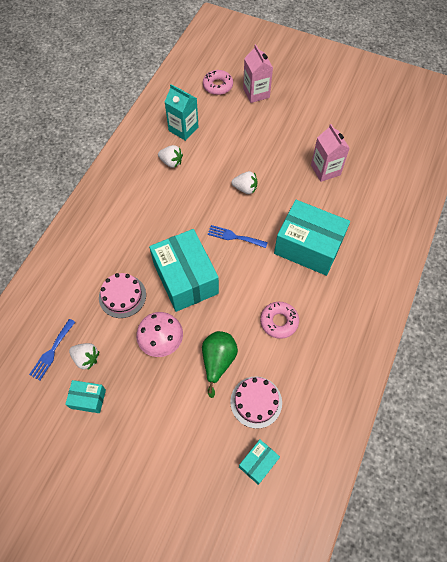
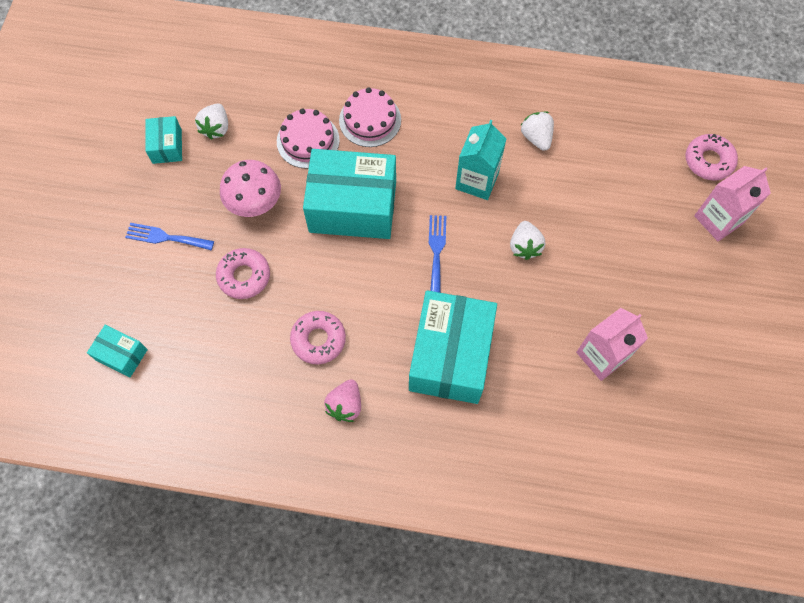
camera: 75 degrees right, 5 degrees up
(52, 351) = (217, 90): blue fork -> blue fork (165, 237)
(171, 162) = (536, 137): white strawberry -> white strawberry turned 150 degrees clockwise
(183, 129) = (603, 136): turquoise carton -> turquoise carton (477, 180)
(186, 278) = (353, 207): turquoise box -> turquoise box turned 45 degrees clockwise
(218, 361) = (244, 276): green pear -> pink donut
(256, 402) = (199, 335): pink cake -> pink cake (370, 120)
(328, 315) = (345, 405): none -> pink strawberry

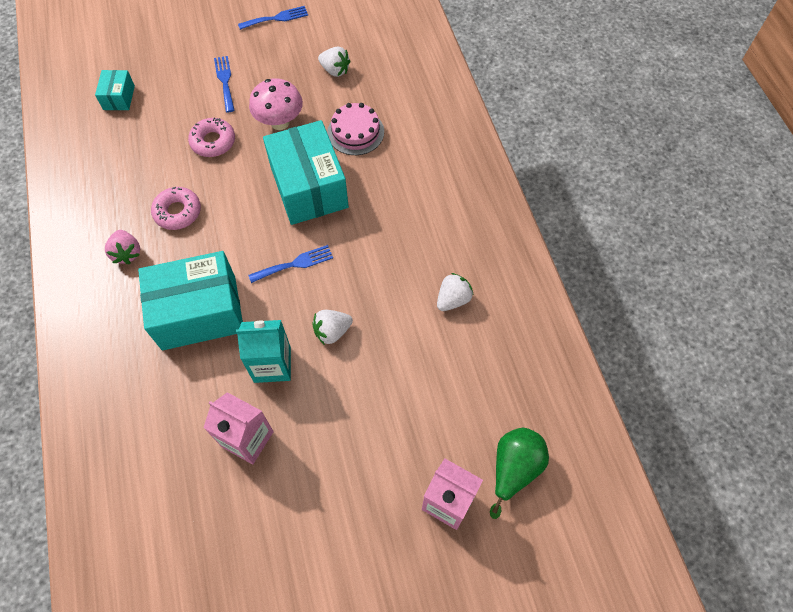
camera: 65 degrees right, 5 degrees down
(105, 155) = (276, 18): none -> blue fork
(167, 146) = (303, 49): turquoise box -> none
(216, 128) = (335, 70): white strawberry -> white strawberry turned 135 degrees counterclockwise
(345, 405) = (127, 253): pink strawberry -> pink strawberry turned 105 degrees counterclockwise
(370, 120) = (399, 166): pink cake -> none
(477, 180) = (381, 268): turquoise carton -> turquoise carton (272, 364)
(708, 161) = (514, 469): pink donut -> green pear

